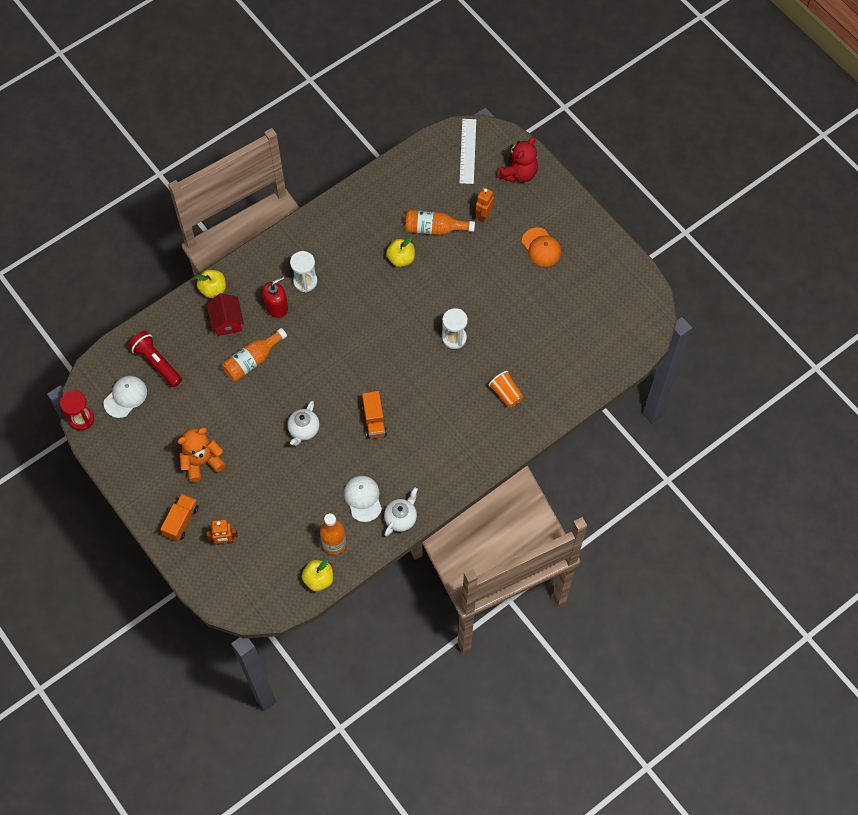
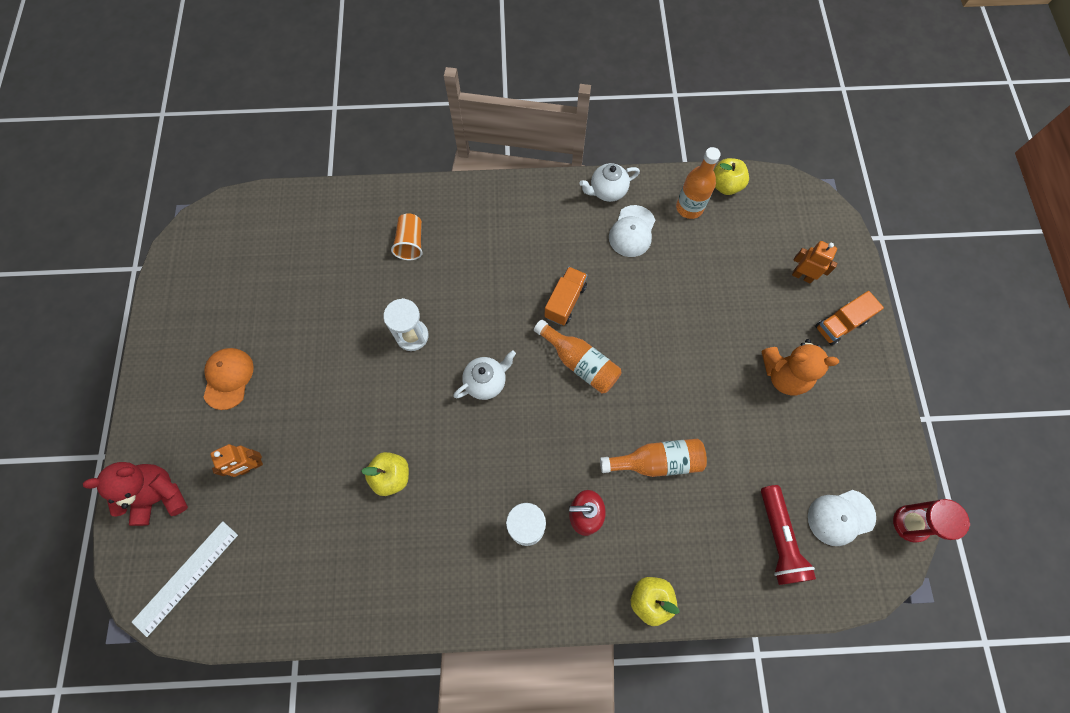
camera: 145 degrees left, 5 degrees up
(227, 321) = (658, 538): red house -> none
(304, 430) = (648, 339): white teapot -> white teapot (486, 382)
(435, 228) = (320, 490): orange bottle -> orange bottle (579, 362)

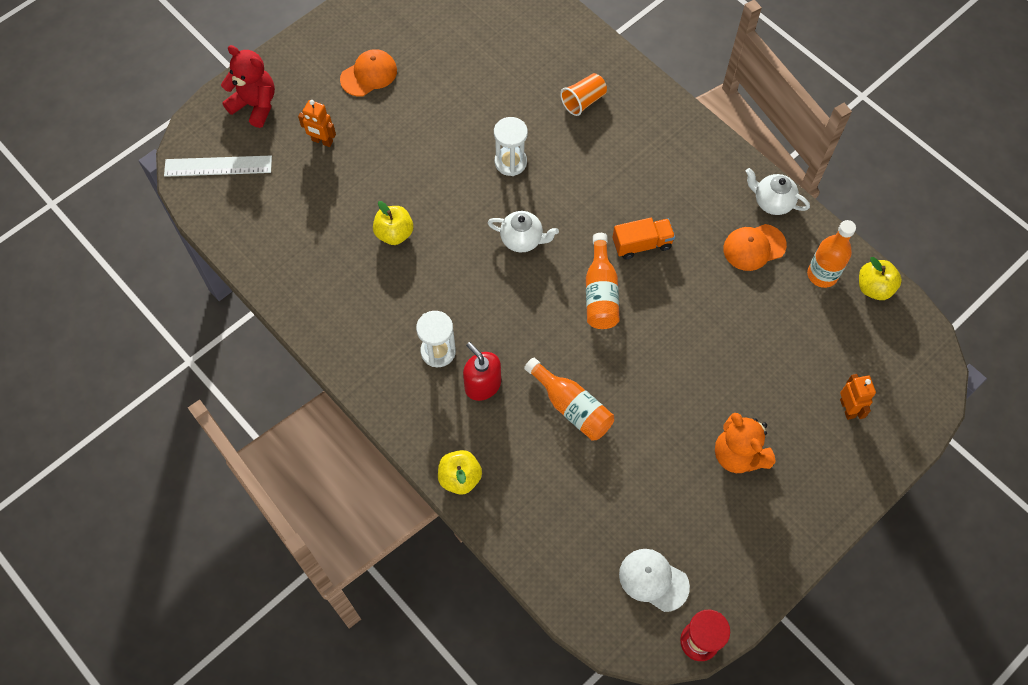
camera: 50 degrees right, 5 degrees down
(632, 231) = (754, 247): white cap -> orange cap
(778, 539) = (591, 542): red flashlight -> none
(840, 324) = (831, 469): orange truck -> none

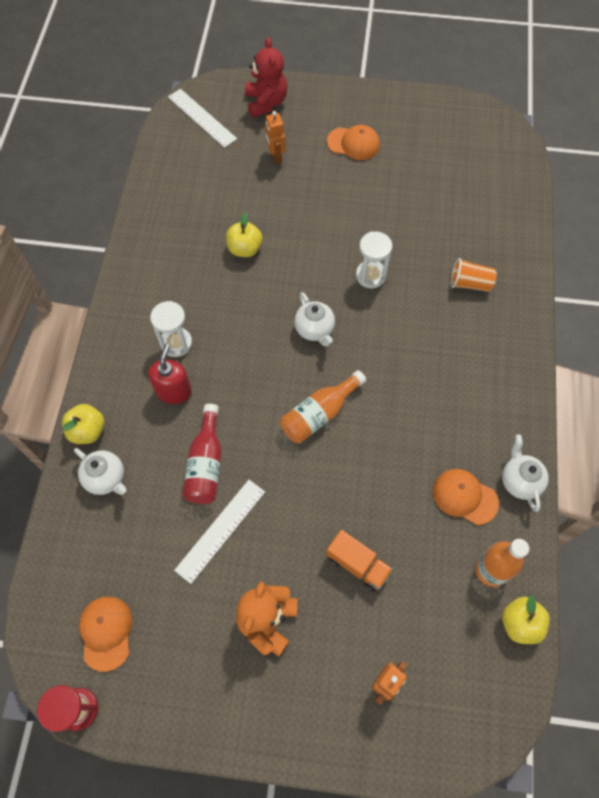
camera: 50 degrees right, 0 degrees up
(518, 492) = (106, 478): none -> white teapot
(571, 407) = (206, 464): orange bottle -> red bottle
(638, 436) = (220, 530): none -> white ruler
(642, 244) = (387, 412): orange truck -> orange truck (357, 564)
(653, 580) = (106, 632): white cap -> orange cap

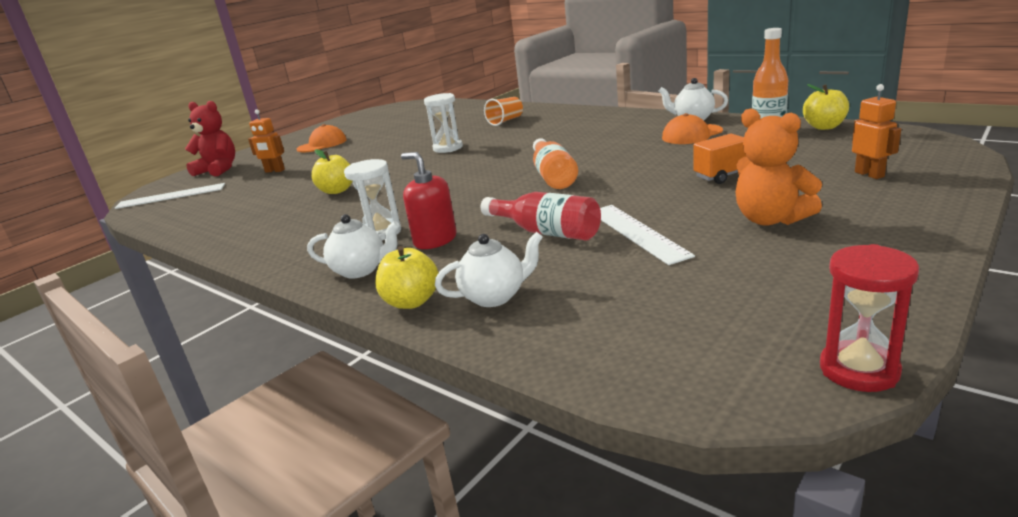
camera: 55 degrees left, 40 degrees down
(106, 632) = (732, 326): orange cap -> none
(314, 329) = (465, 171): white teapot -> white teapot (360, 270)

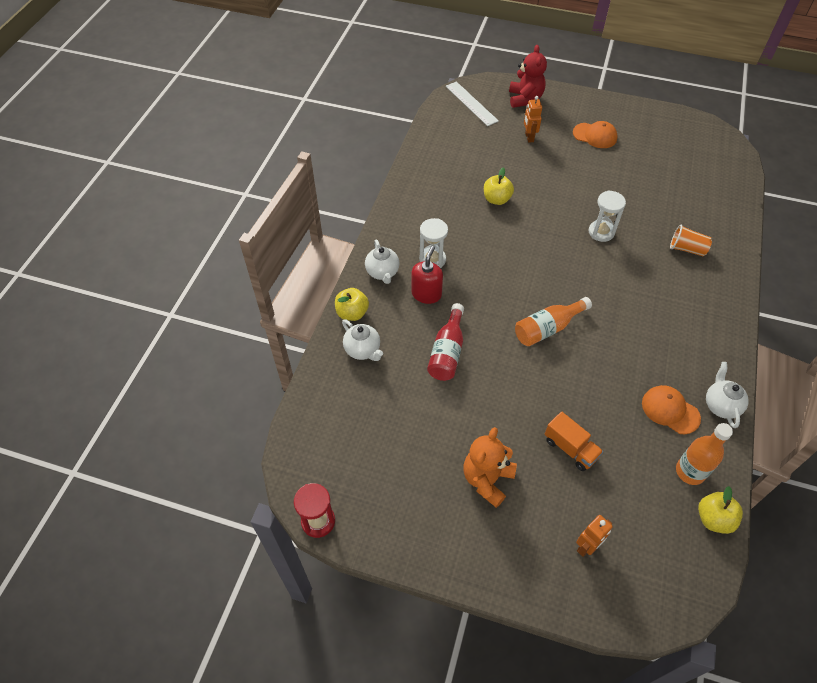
camera: 65 degrees right, 30 degrees up
(637, 232) = (454, 403): white ruler -> none

